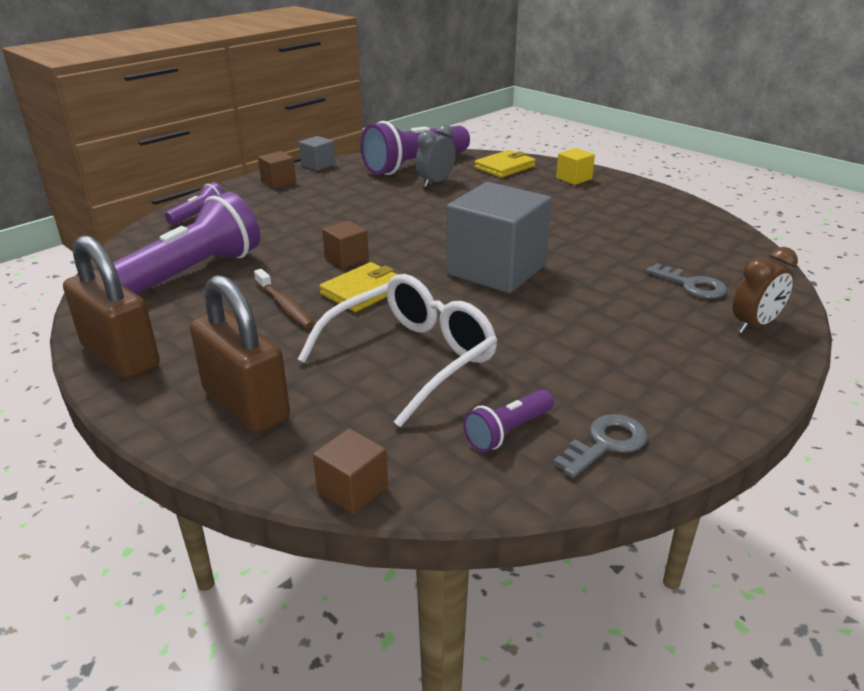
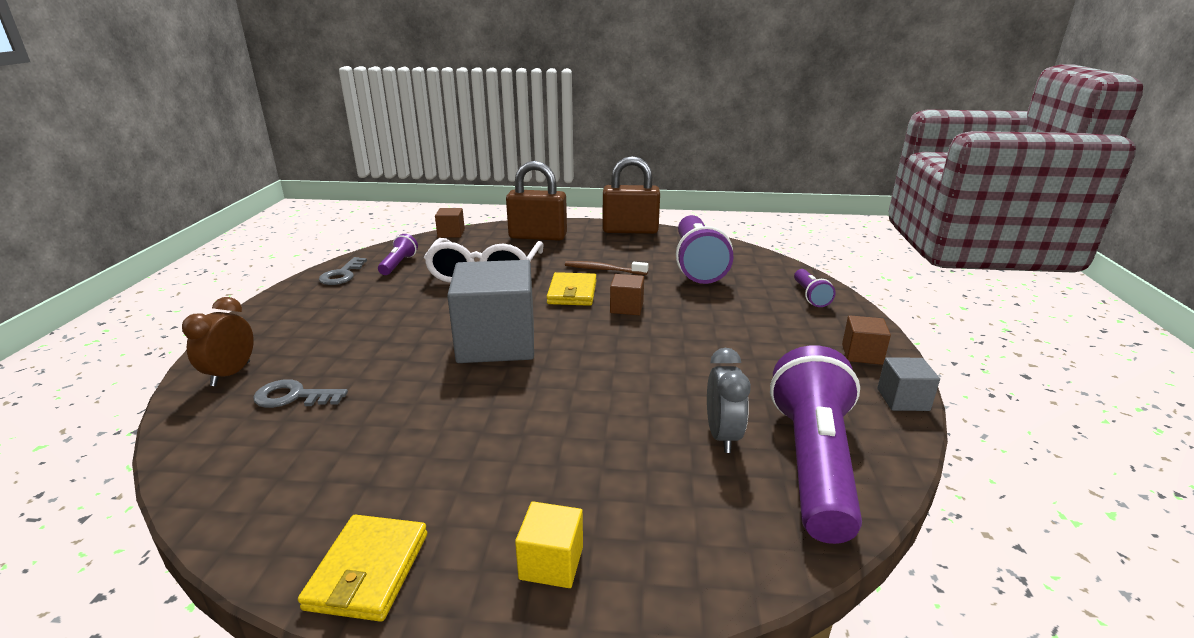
camera: 140 degrees right, 5 degrees down
(504, 167) = (696, 535): yellow wallet -> yellow wallet (368, 570)

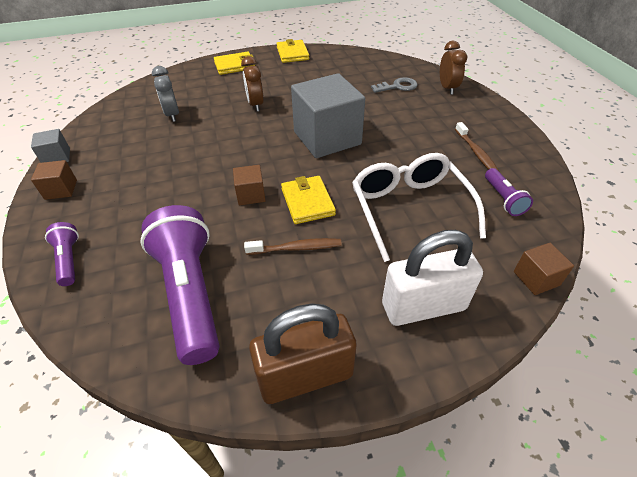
camera: 160 degrees right, 20 degrees up
(342, 275) = (526, 171): grey key -> none
(356, 295) = (476, 153): none -> brown toothbrush
(538, 236) = (423, 306): brown padlock -> white padlock
(551, 563) = (235, 65): yellow cube -> yellow wallet
(563, 421) = (255, 105): none -> brown clock
(813, 463) = (129, 113): purple flashlight -> none

